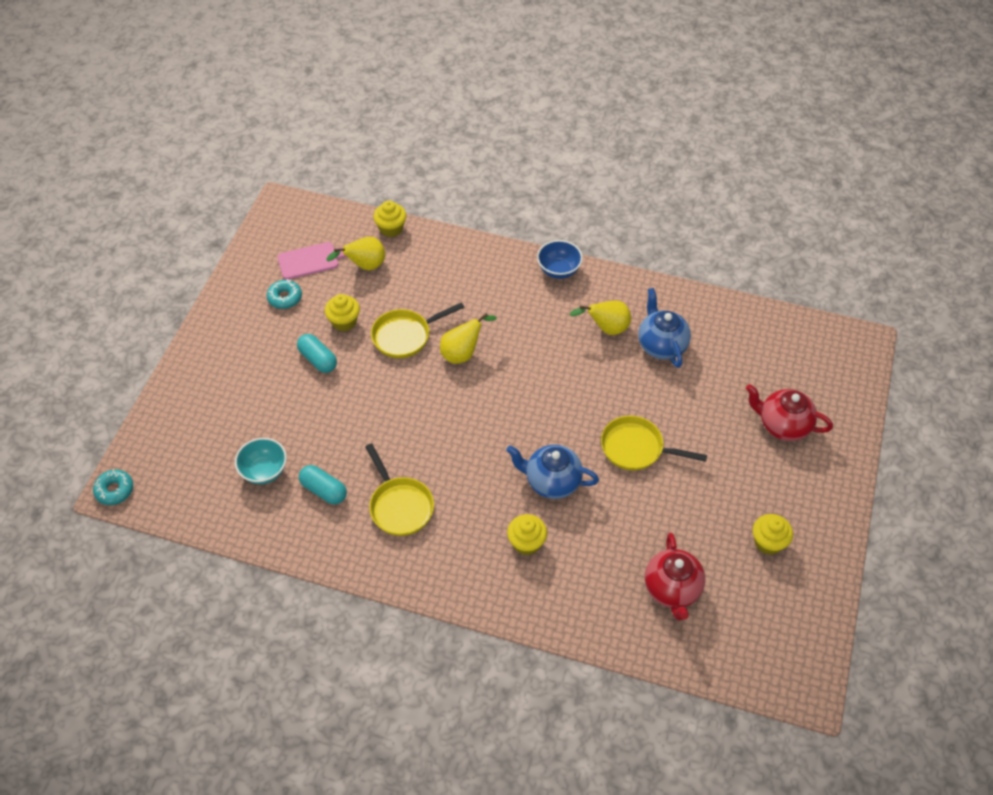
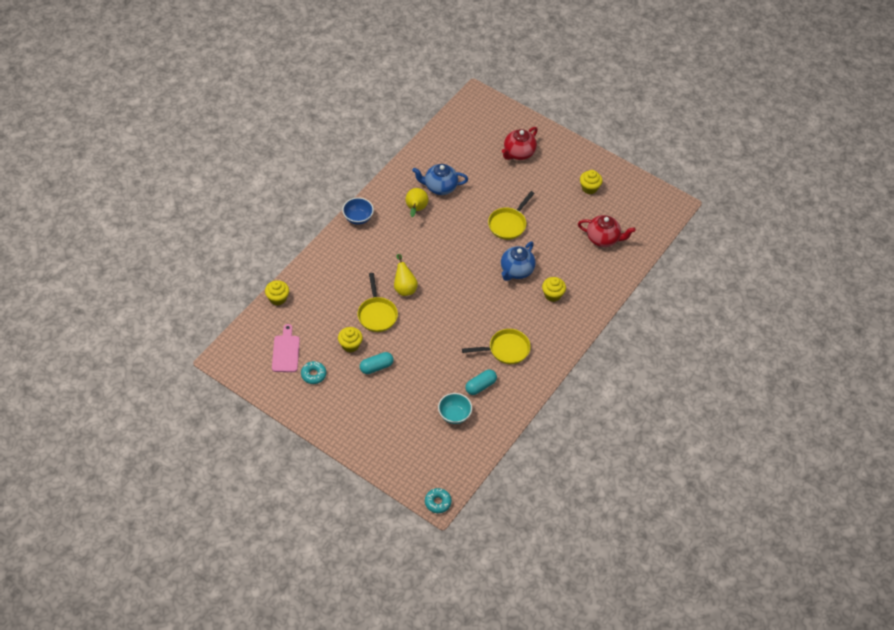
camera: 75 degrees left, 0 degrees up
(364, 266) = (305, 322): yellow pear -> none

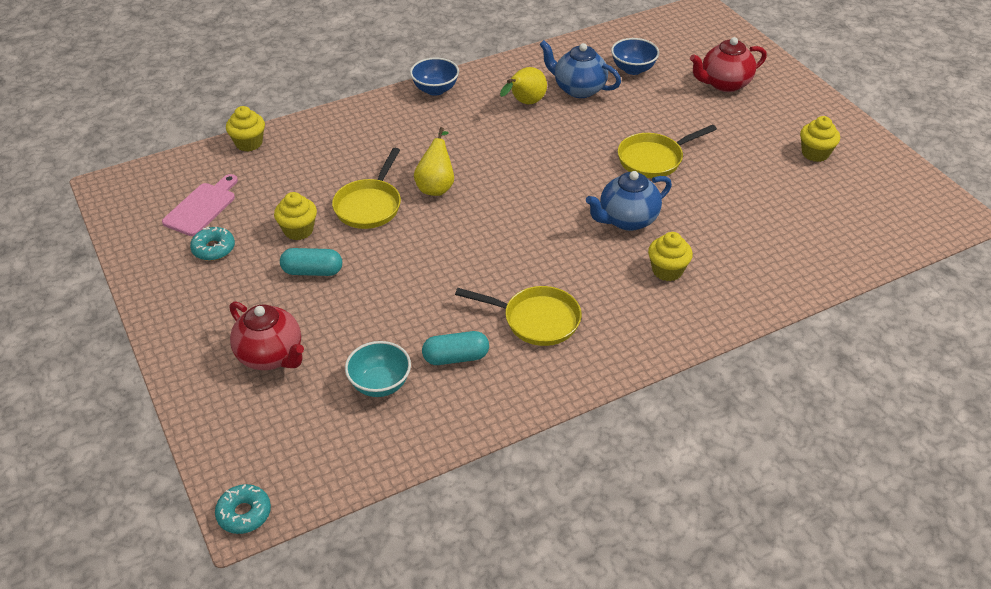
camera: 30 degrees right, 10 degrees down
(462, 160) = (633, 69): none -> blue bowl
(603, 239) = (802, 223): red teapot -> red teapot (271, 356)

